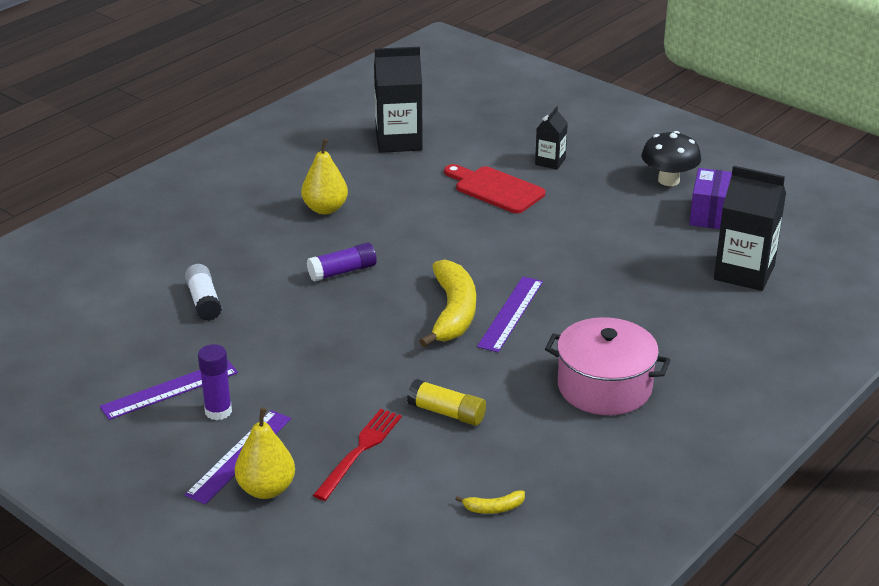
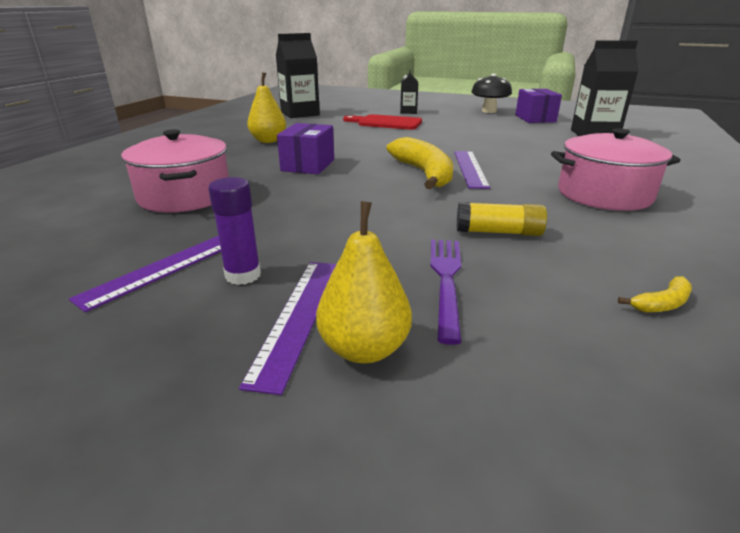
camera: 20 degrees left, 5 degrees down
(204, 301) = (185, 196): white glue stick -> pink pot
(342, 271) = (308, 165): purple glue stick -> purple box
(359, 451) = (446, 280): red fork -> purple fork

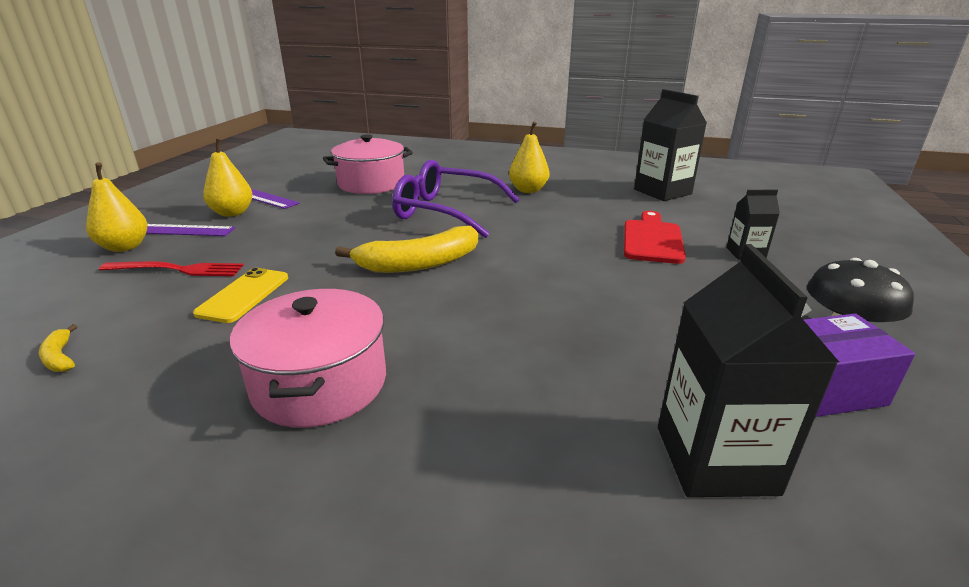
camera: 85 degrees right, 0 degrees up
(243, 275) = (232, 213): purple glue stick -> yellow pear
(308, 165) = (446, 212): purple box -> purple glasses
(446, 280) = (176, 269): purple fork -> red fork
(470, 168) = (439, 291): purple ruler -> none
(498, 232) = (244, 295): yellow glue stick -> yellow phone

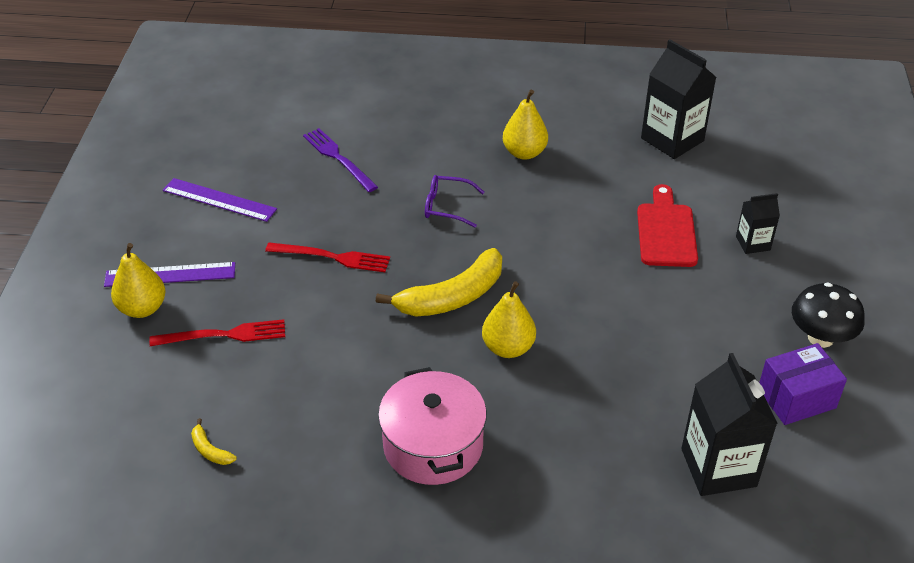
camera: 10 degrees left, 15 degrees up
(232, 213) = (213, 236): yellow pear -> yellow pear (508, 348)
(244, 295) = (312, 361): yellow phone -> none
(323, 231) = (332, 257): none -> red fork
(371, 183) = (338, 158): pink pot -> purple fork
(446, 212) = (447, 206): purple glasses -> purple glasses, size x0.50

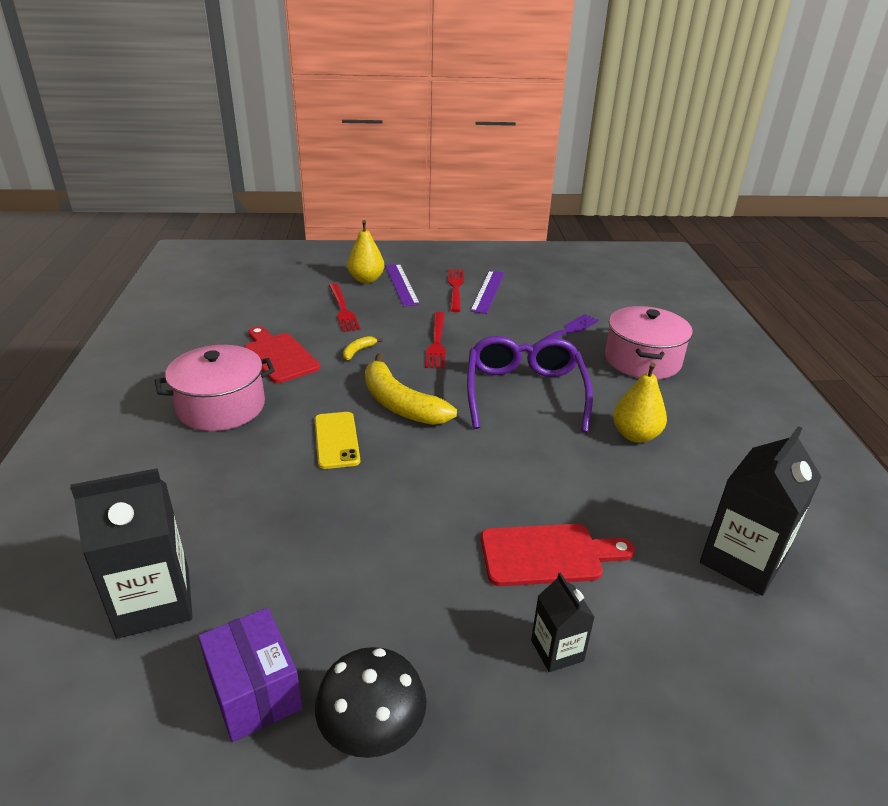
camera: 80 degrees right, 10 degrees down
(201, 226) = (455, 288): none -> red fork
(210, 450) = (233, 317): yellow banana -> yellow banana (358, 351)
(330, 397) = (279, 356): none -> red cutting board
(405, 119) = (642, 360): none -> pink pot
(447, 206) = (524, 393): purple glasses -> purple glasses, size x2.00
(508, 348) = (336, 440): yellow pear -> yellow phone

